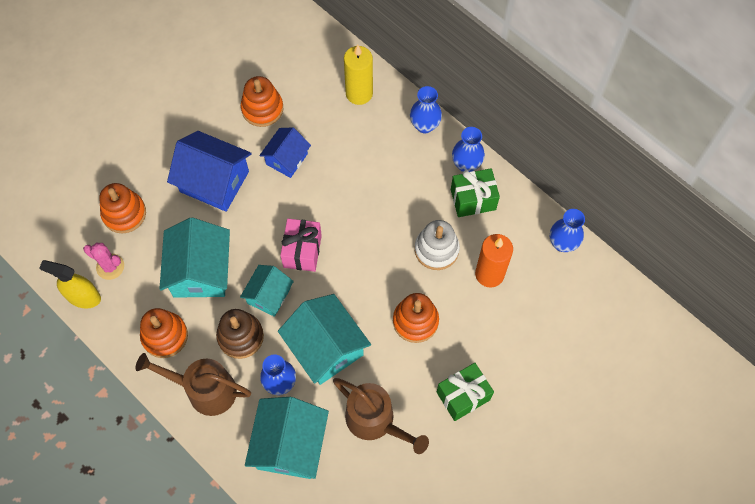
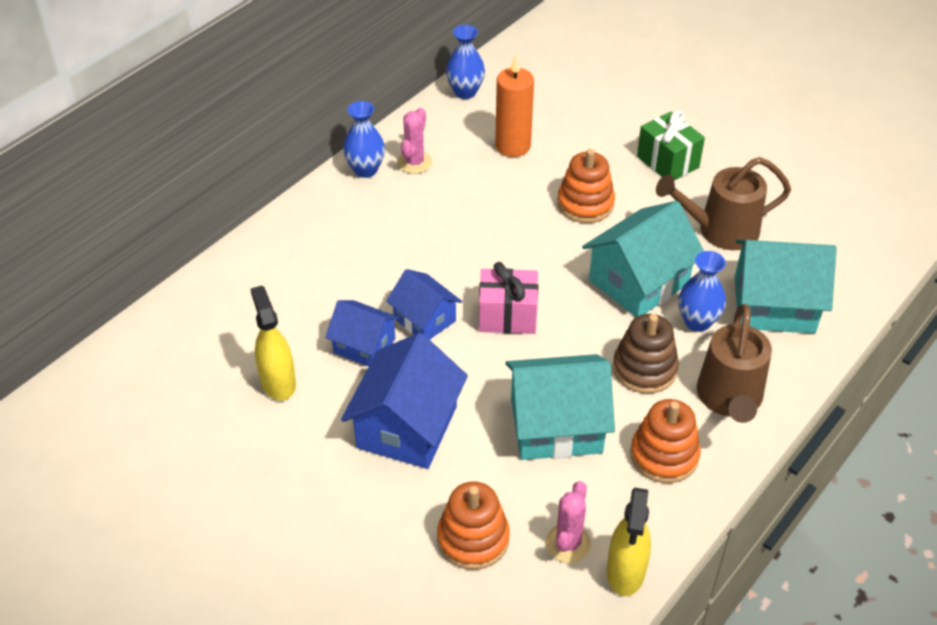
camera: 95 degrees left, 20 degrees down
(262, 109) = (278, 382): orange stacking toy -> yellow spray bottle
(269, 296) = (579, 345): turquoise house -> none
(306, 197) = (424, 319): none -> blue house
(359, 93) = (255, 276): yellow candle -> none
(376, 421) = (719, 230): brown watering can -> brown watering can turned 135 degrees counterclockwise
(424, 125) = (308, 209): blue vase -> none
(436, 250) = (487, 190): white stacking toy -> none
(473, 199) = (414, 162): green gift -> pink cactus

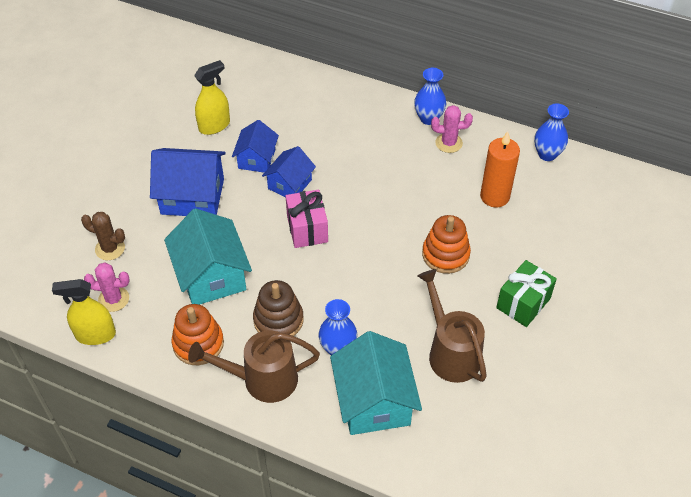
camera: 75 degrees right, 5 degrees up
(473, 539) = (110, 248): orange stacking toy -> brown cactus
(639, 282) = (369, 303): turquoise house -> none

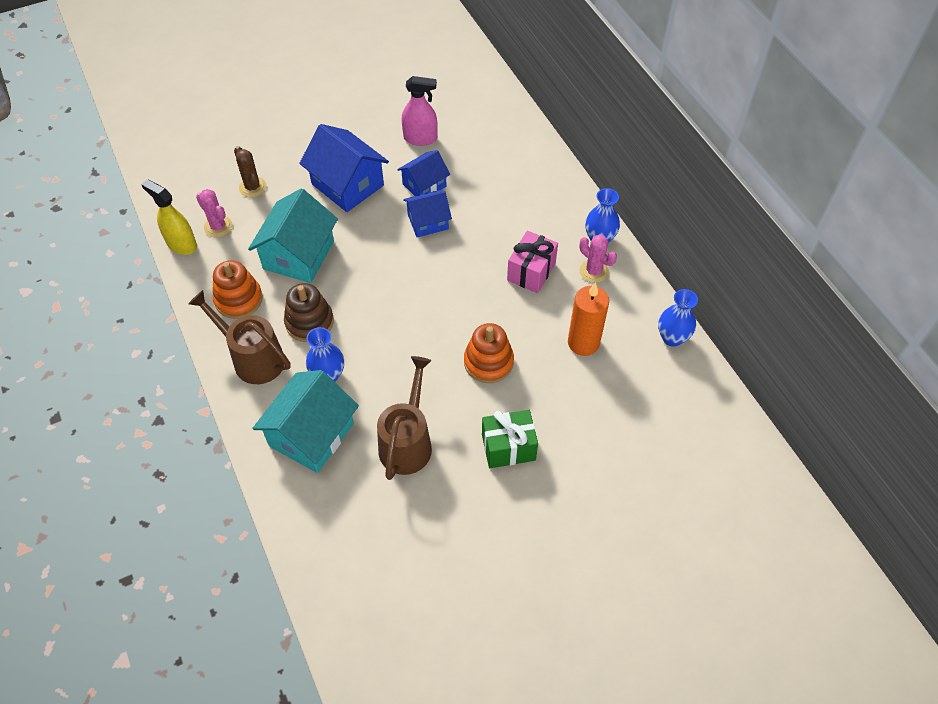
camera: 40 degrees right, 5 degrees up
(214, 126) = (420, 138): yellow spray bottle -> pink spray bottle
(307, 229) = (403, 266): pink gift -> pink gift (531, 272)

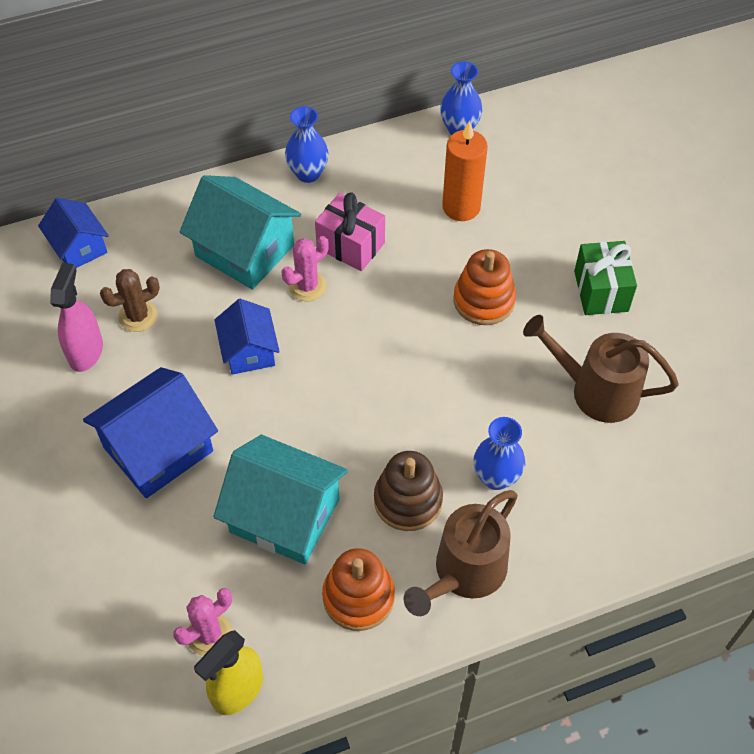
camera: 85 degrees left, 0 degrees up
(252, 187) = (135, 585): brown cactus -> brown cactus (138, 316)
(311, 434) = (586, 497): turquoise house -> turquoise house (244, 251)
(424, 185) = (180, 351): blue house -> blue house (79, 247)
(594, 271) = (357, 185): pink cactus -> pink cactus (307, 286)

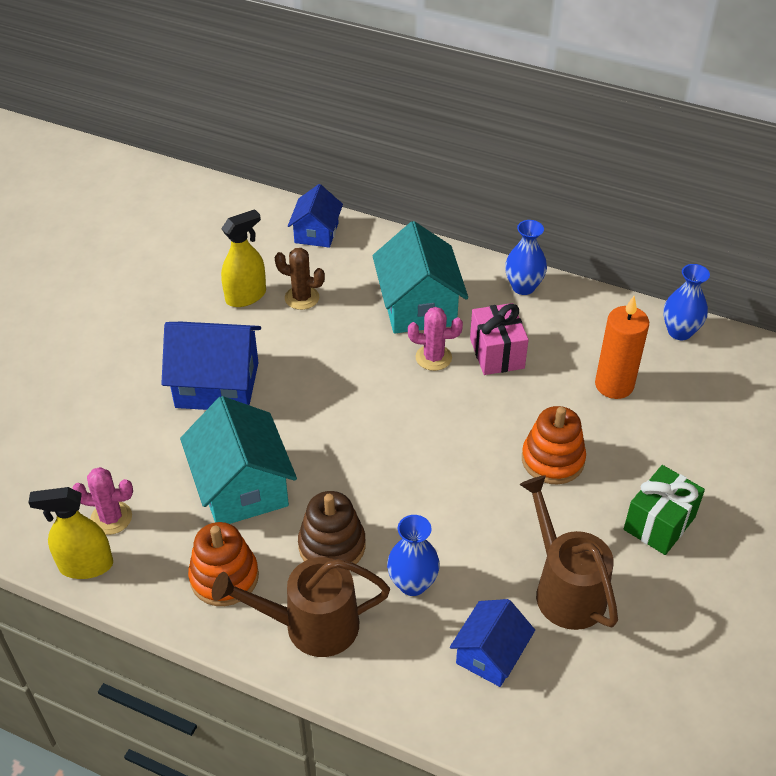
camera: 45 degrees right, 10 degrees down
(86, 351) = (246, 296): pink spray bottle -> yellow spray bottle
(249, 351) = (344, 369): blue house -> blue house (490, 654)

